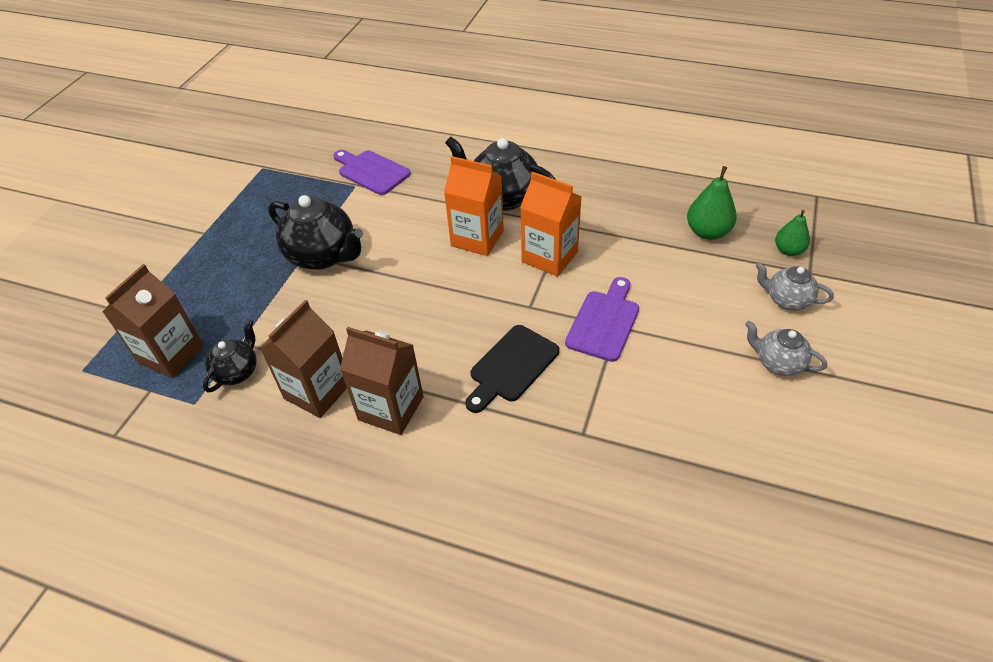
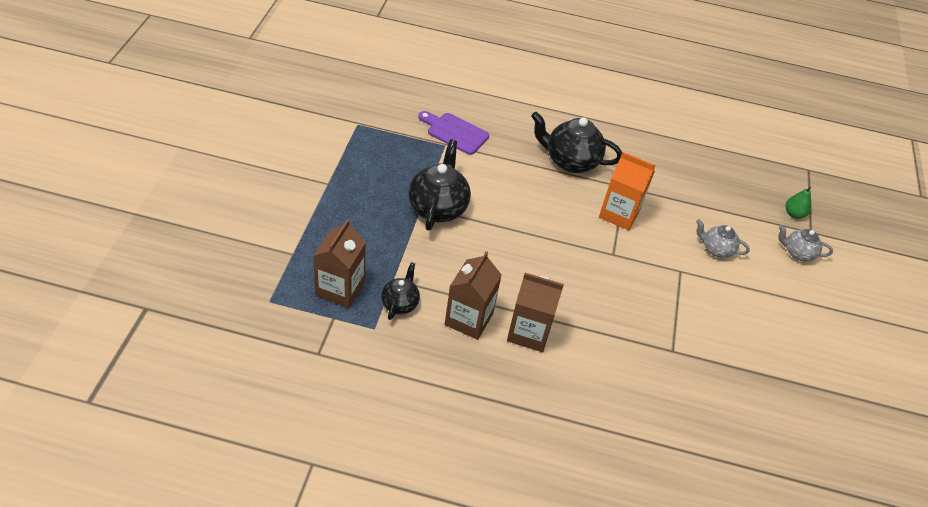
camera: 15 degrees left, 0 degrees up
(323, 256) = (438, 207): black teapot -> black teapot turned 105 degrees counterclockwise
(477, 238) = (559, 196): orange carton -> none
(511, 366) = (610, 301): black cutting board -> none
(604, 322) = (671, 267): purple cutting board -> none
(707, 232) = (733, 197): green pear -> none
(778, 363) = (797, 300): grey teapot -> grey teapot (716, 249)

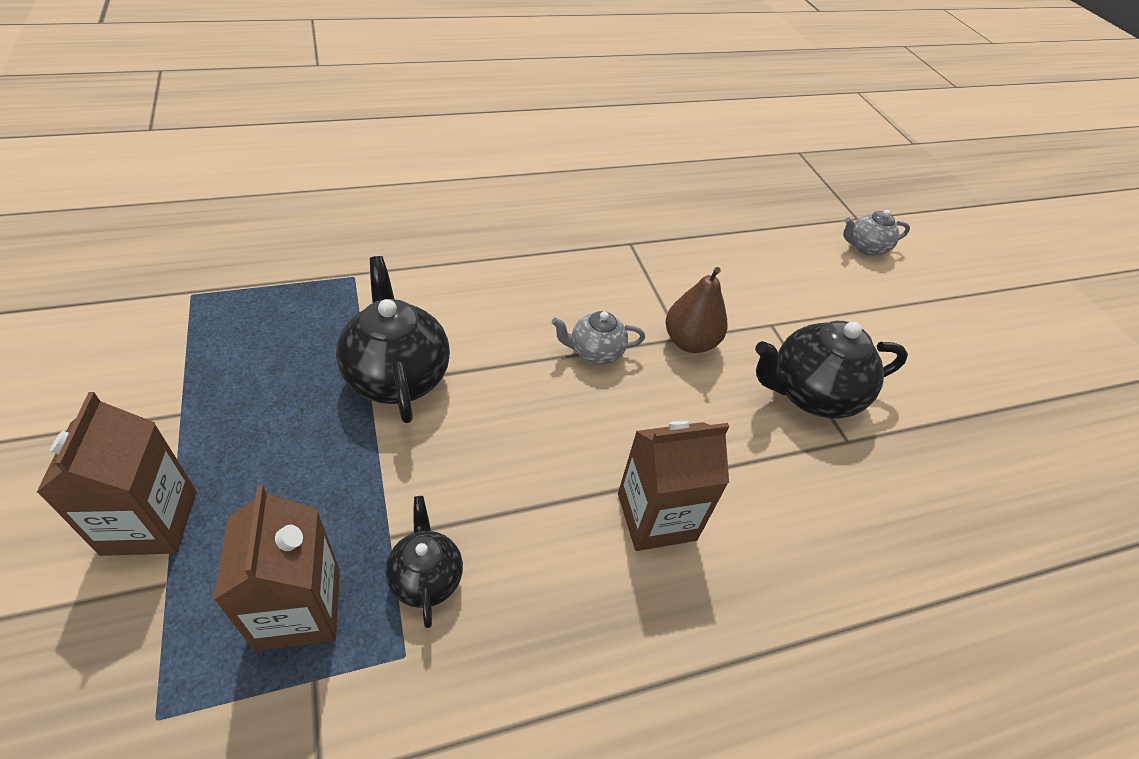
camera: 30 degrees left, 0 degrees up
(455, 132) = (359, 252): purple cutting board -> none
(469, 319) = (555, 544): brown carton -> brown carton (150, 522)
(570, 161) = (542, 235): black teapot -> black teapot (811, 394)
(617, 258) = (689, 342): none -> brown pear
(619, 214) = (649, 280): orange carton -> none
(716, 249) = (786, 279): grey teapot -> grey teapot (595, 352)
(794, 214) = (826, 205): green pear -> none

